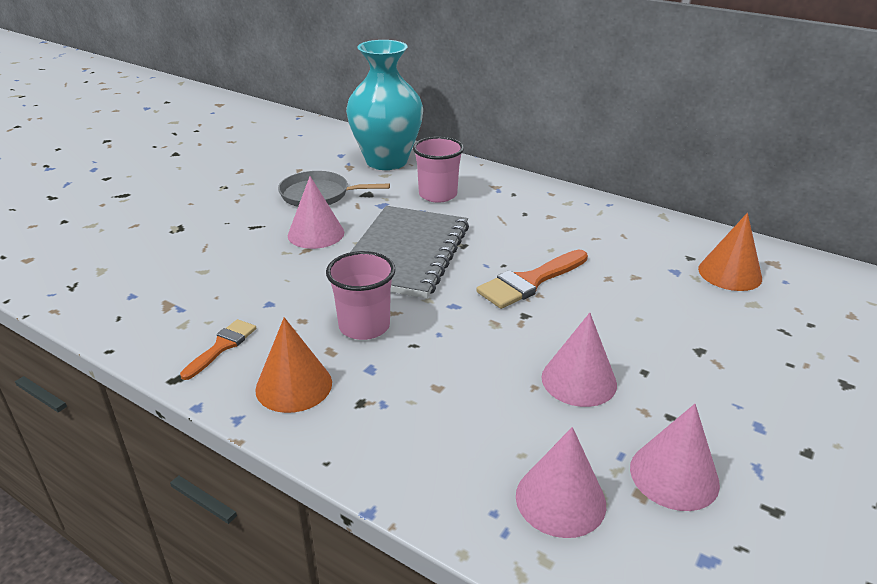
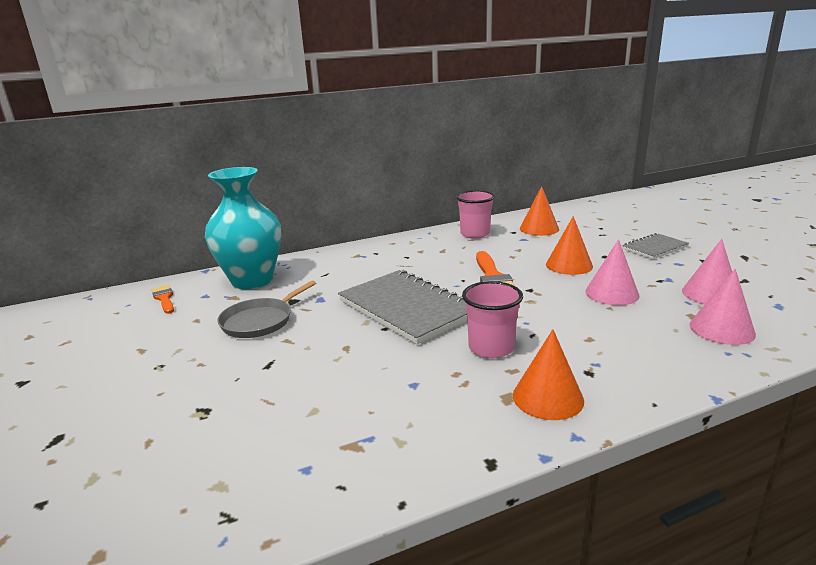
camera: 55 degrees left, 10 degrees down
(222, 346) = (460, 424): orange brush -> orange brush (164, 298)
(316, 234) = (326, 337): pink cone -> none
(438, 195) = (338, 276): pink cup -> pink cup (475, 234)
(631, 327) = (569, 265): none -> orange cone
(795, 392) = (655, 248): none -> grey notebook

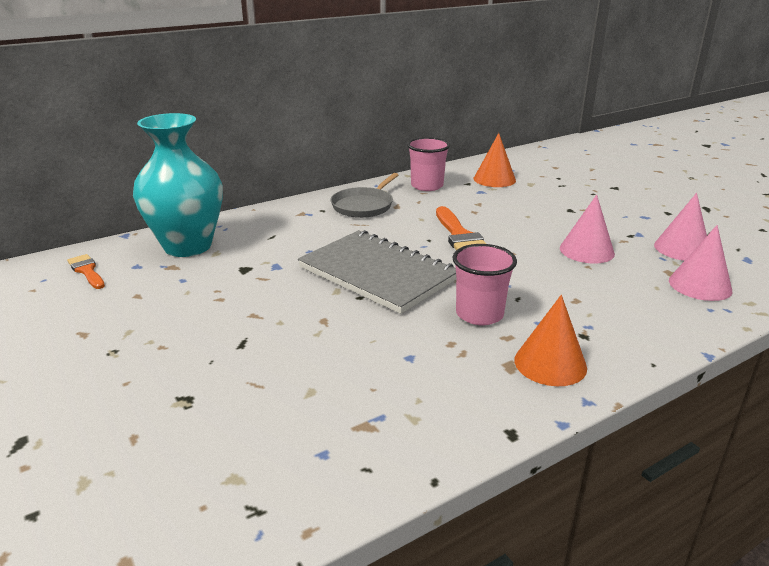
camera: 10 degrees left, 5 degrees up
(260, 321) = (214, 294): grey pan -> grey pan (364, 206)
(569, 265) = (536, 220): orange cone -> none
(655, 248) = (618, 200): grey notebook -> none

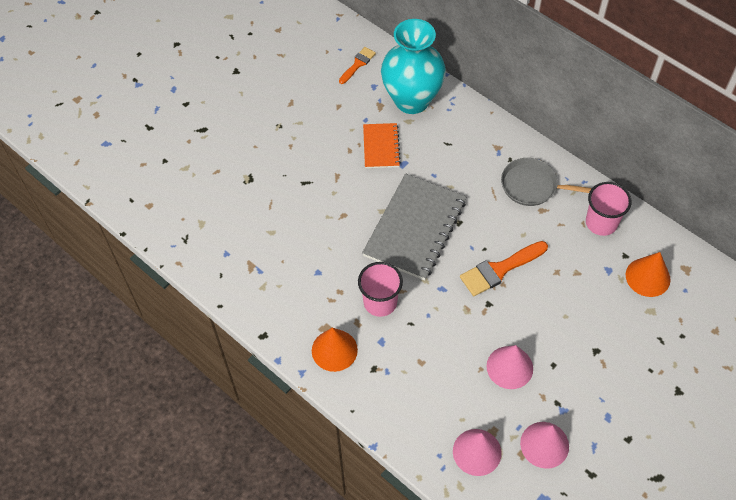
camera: 75 degrees right, 30 degrees up
(236, 276) = (381, 147): none -> orange notebook

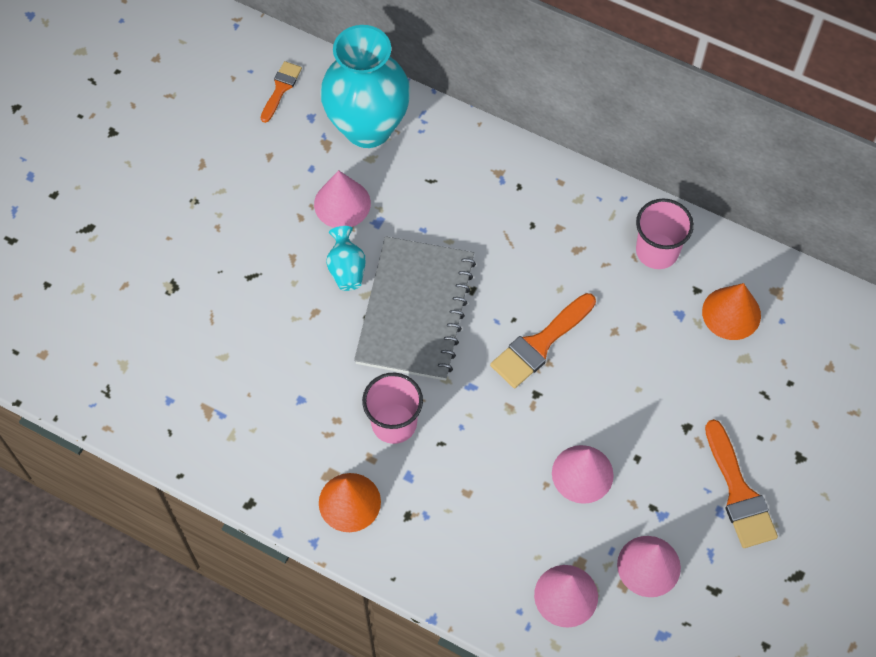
camera: 15 degrees left, 5 degrees up
(373, 191) = (347, 269): none -> turquoise vase
(381, 147) = (342, 203): orange notebook -> pink cone
(532, 186) = (556, 218): grey pan -> none
(625, 406) = (739, 492): none -> orange brush

